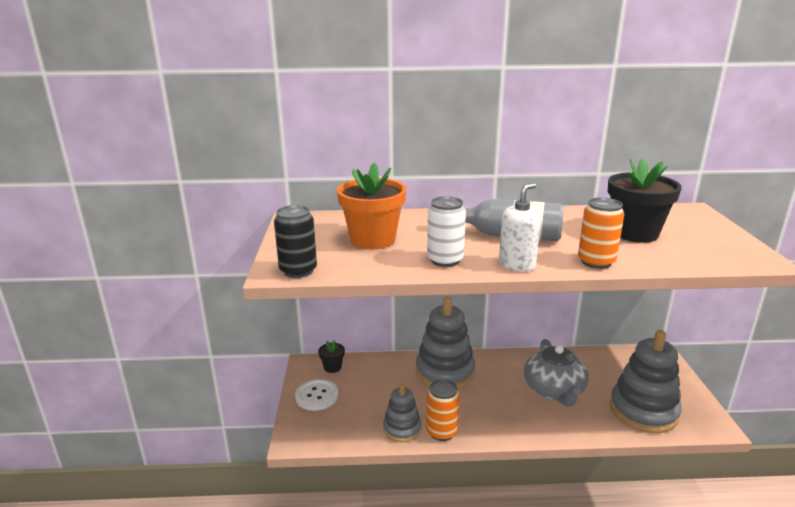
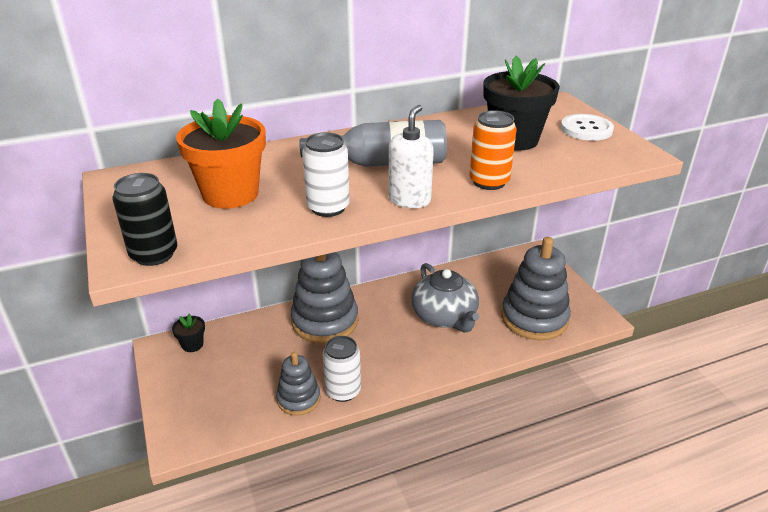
camera: 20 degrees left, 10 degrees up
(317, 396) = (185, 384): white button -> white button (586, 129)
(442, 431) = (343, 391): orange can -> white can

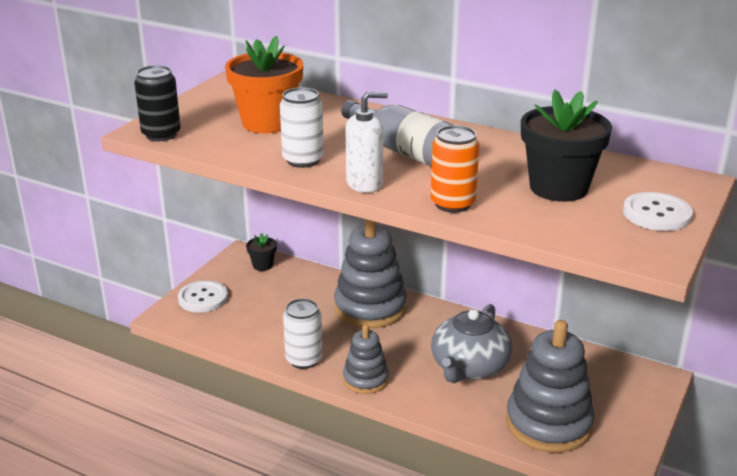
camera: 50 degrees right, 5 degrees down
(185, 405) = (203, 298): none -> white button
(298, 399) = (269, 343): grey stacking toy -> grey stacking toy (365, 379)

